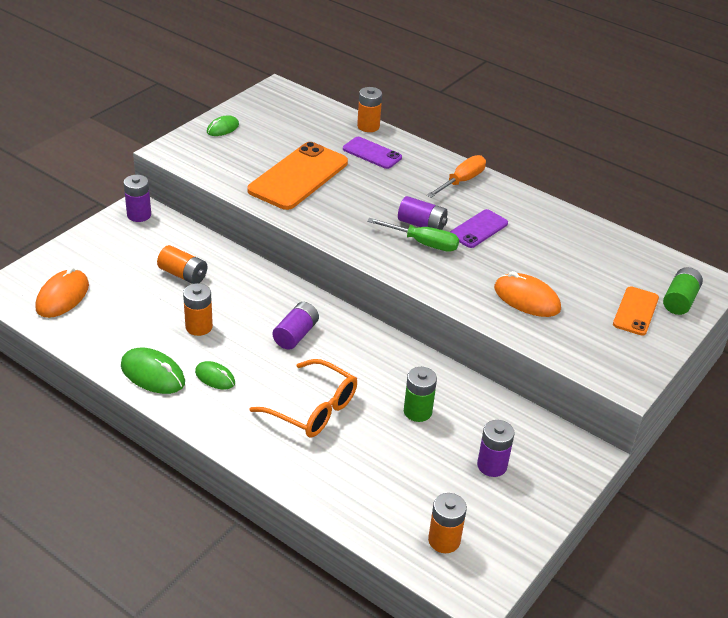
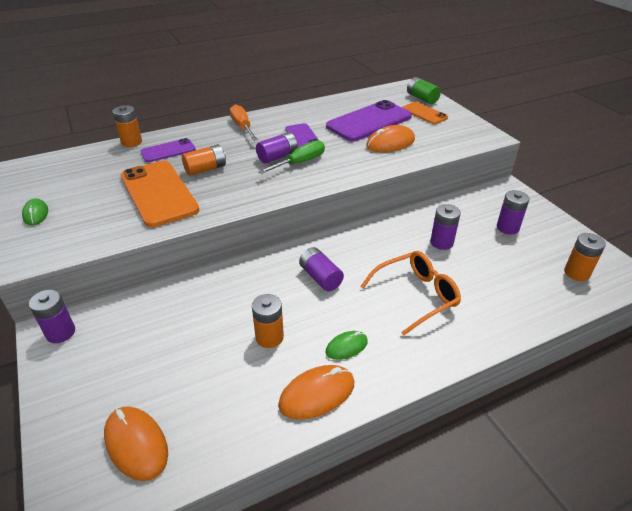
camera: 60 degrees left, 0 degrees up
(153, 374) = (317, 394): green mouse -> orange mouse
(183, 274) = (185, 326): orange battery -> orange battery (205, 169)
(417, 411) = (441, 242): green battery -> purple battery
(565, 269) = (369, 121): none -> purple phone

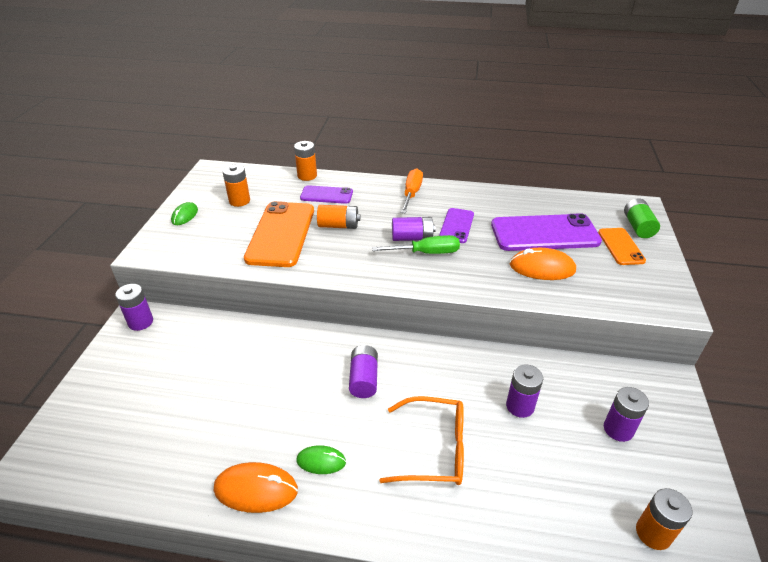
camera: 35 degrees right, 0 degrees up
(136, 444) = (105, 443): orange mouse -> none
(269, 337) = (269, 412): orange battery -> orange battery (239, 201)

